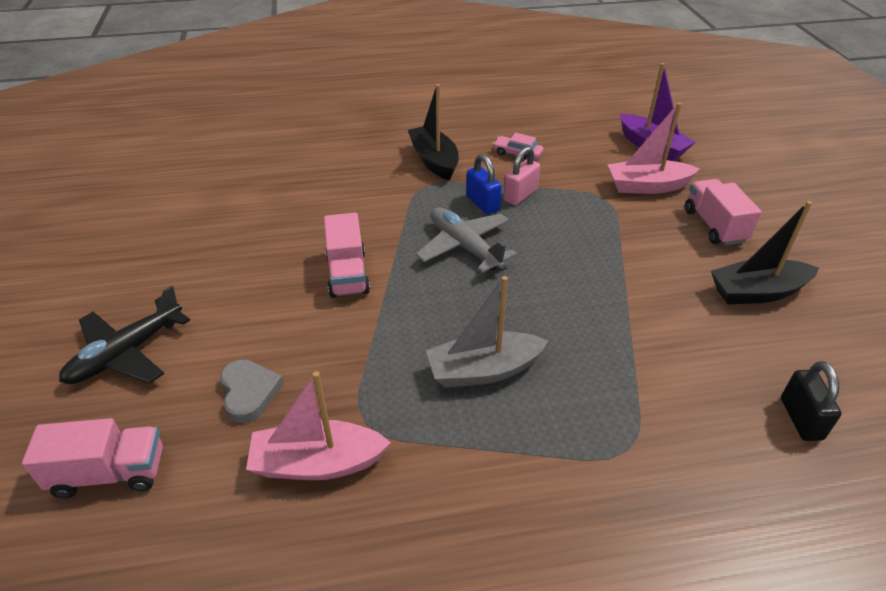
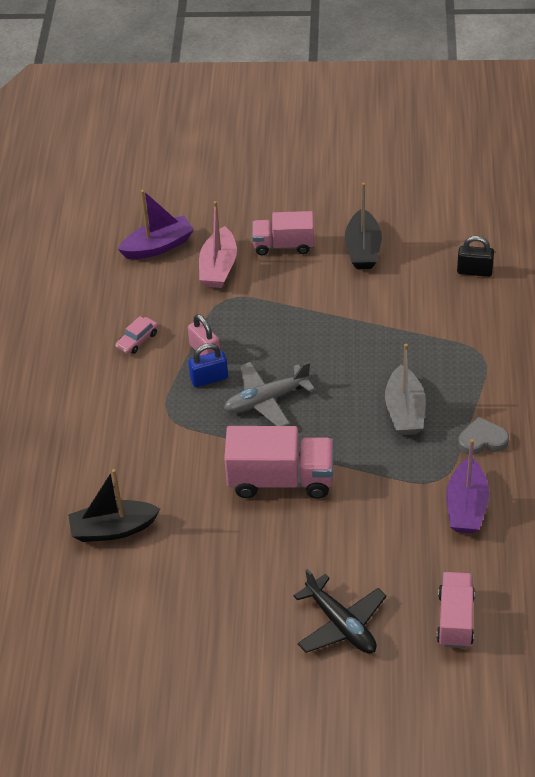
camera: 75 degrees left, 5 degrees up
(249, 392) = (398, 544): grey heart -> grey heart (482, 440)
(317, 463) = (466, 507): pink boat -> purple boat
(348, 274) = (281, 480): pink truck -> pink truck, size x1.52
(434, 161) = (127, 402): black boat -> black boat (113, 529)

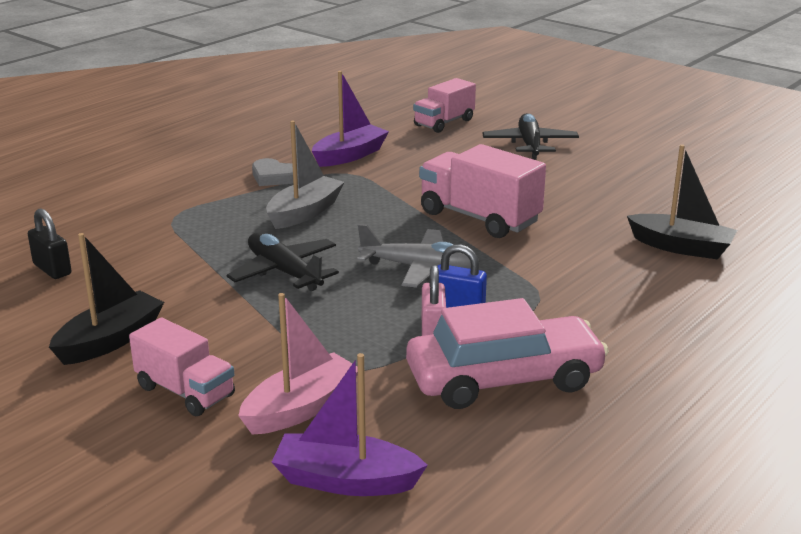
camera: 145 degrees left, 20 degrees down
(137, 340) = (504, 379): pink car -> pink car, size x2.49
(342, 348) = (284, 272): none -> black plane

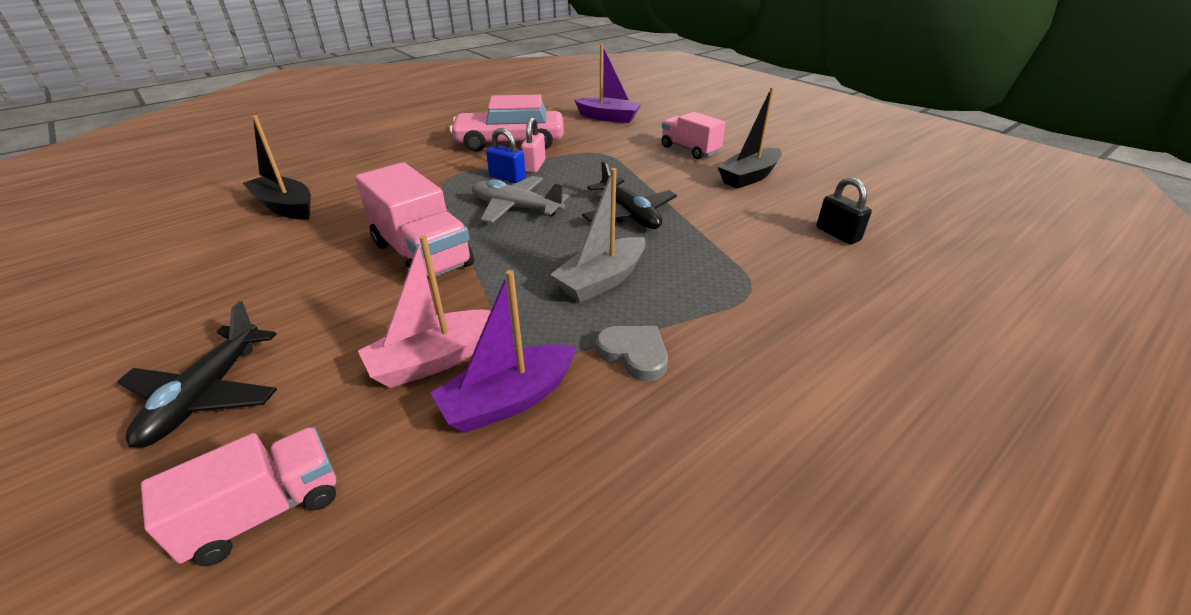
camera: 170 degrees left, 10 degrees up
(301, 408) = (625, 139): pink boat -> pink boat (434, 360)

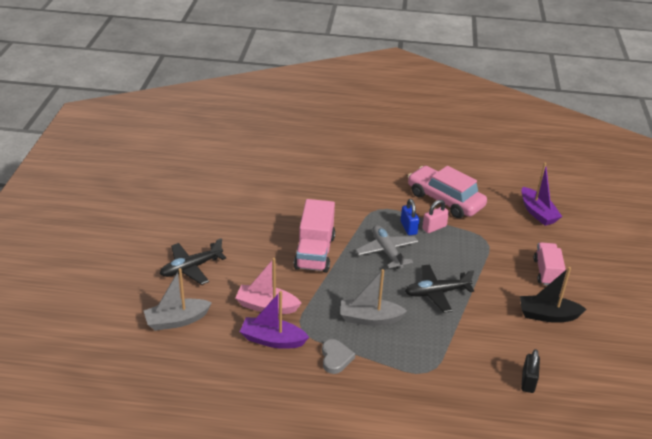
camera: 45 degrees right, 0 degrees up
(265, 511) = (177, 320): pink truck -> grey boat
(285, 207) = (289, 184): black boat -> none
(629, 214) = (436, 293): black plane -> black plane turned 60 degrees clockwise

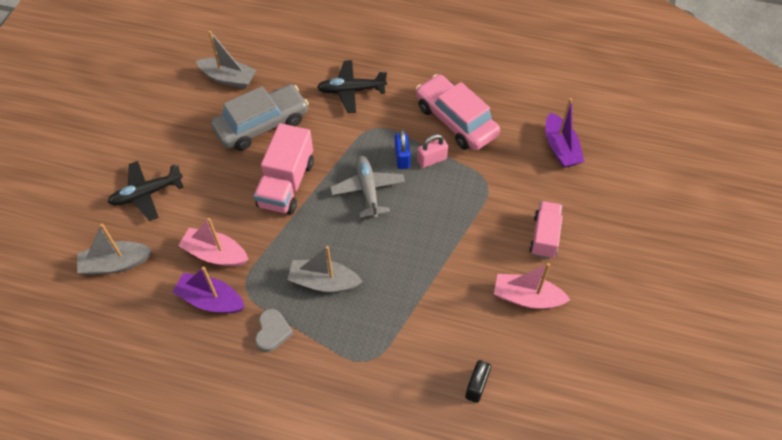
camera: 10 degrees right, 20 degrees up
(241, 183) = (228, 79): none -> grey boat
(280, 213) = (262, 125): none -> grey car
(436, 293) = (408, 253): black plane -> black plane (351, 90)
(547, 315) = (526, 298): black boat -> pink boat

